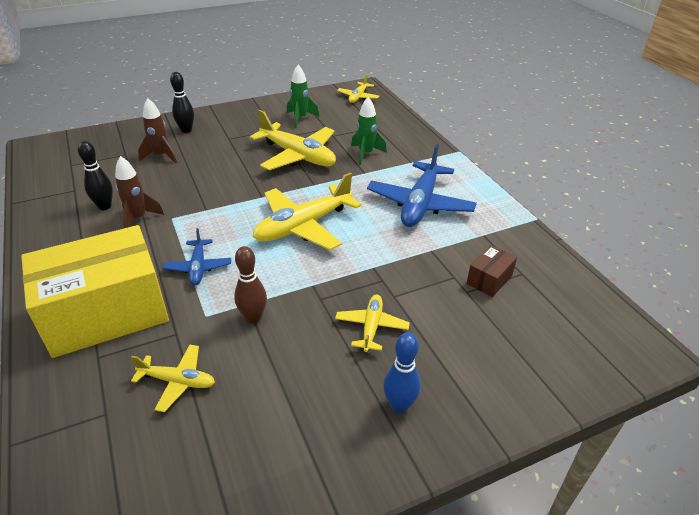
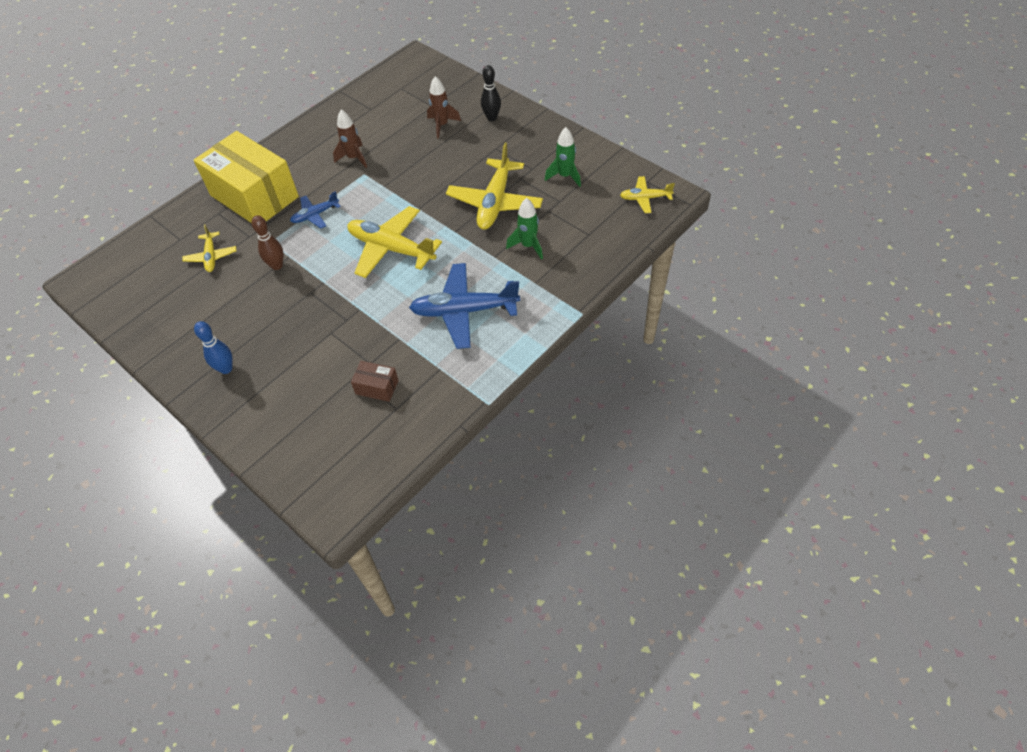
camera: 70 degrees right, 15 degrees up
(105, 206) = (359, 134): black bowling pin -> none
(371, 327) = (292, 330): yellow plane -> none

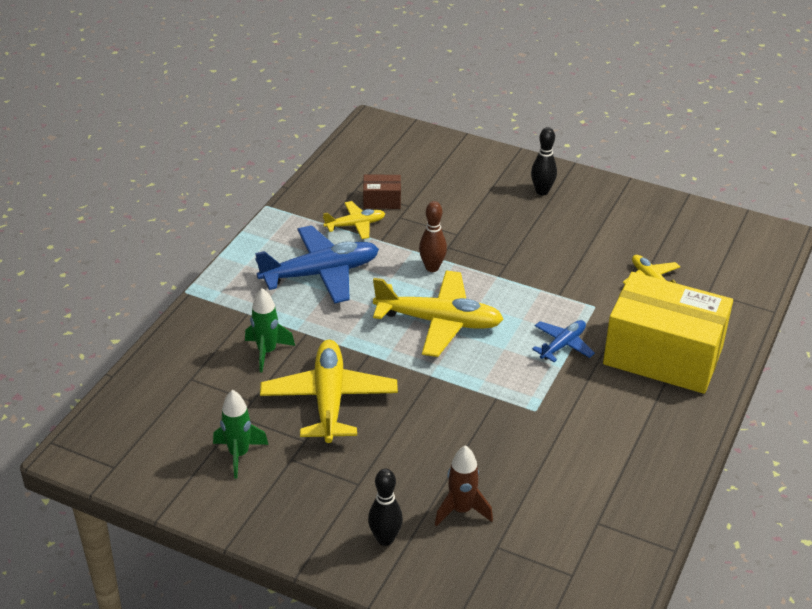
camera: 160 degrees right, 15 degrees down
(226, 369) = (542, 191): blue bowling pin -> black bowling pin
(277, 265) = (565, 283): brown bowling pin -> brown bowling pin (432, 267)
(354, 158) = (566, 431): brown rocket -> none
(645, 198) = (116, 440): yellow plane -> yellow plane (355, 225)

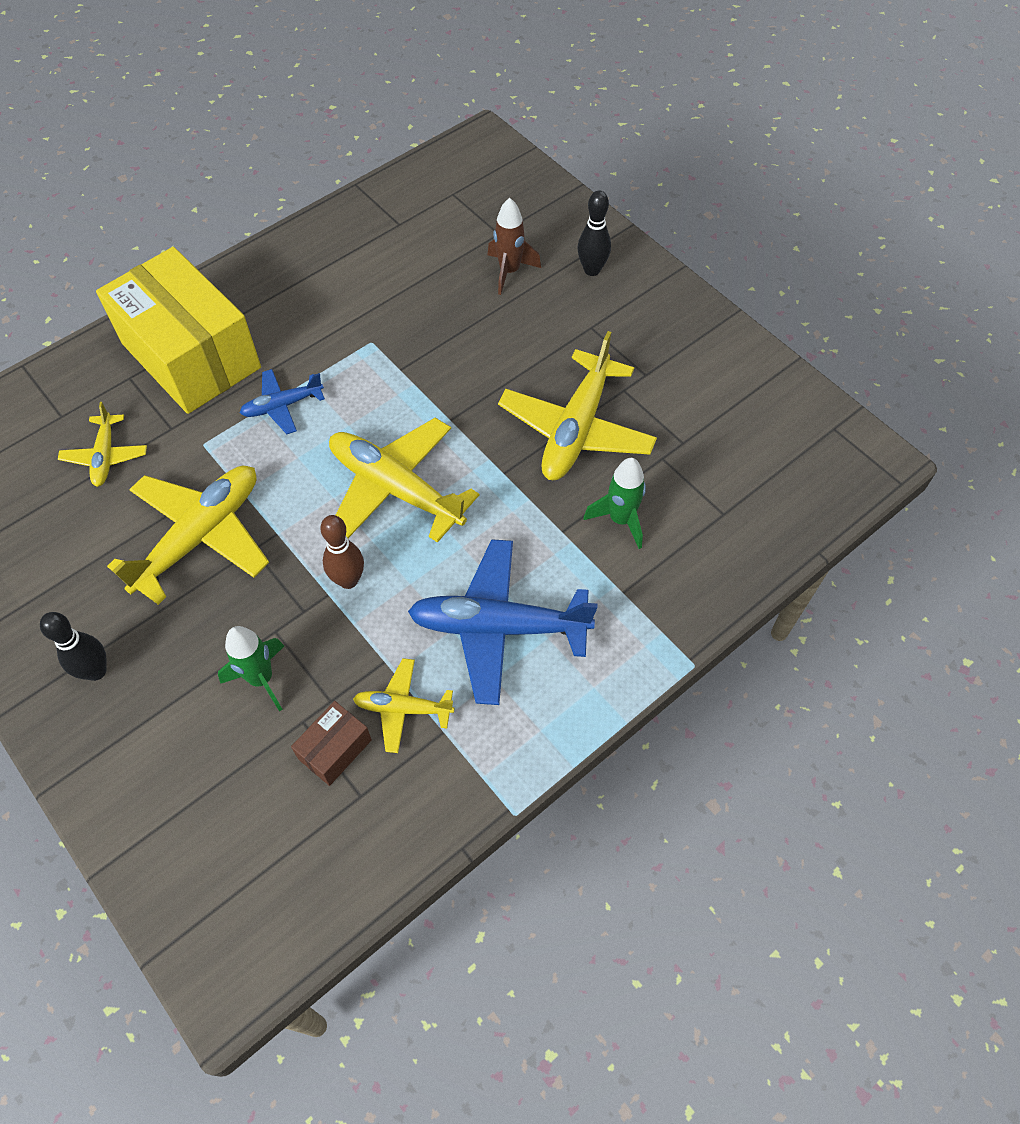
camera: 155 degrees left, 20 degrees up
(239, 454) = (698, 397): green rocket -> green rocket (261, 678)
(382, 201) = (335, 749): brown box -> brown box turned 75 degrees counterclockwise
(545, 260) = (200, 536): none -> yellow plane

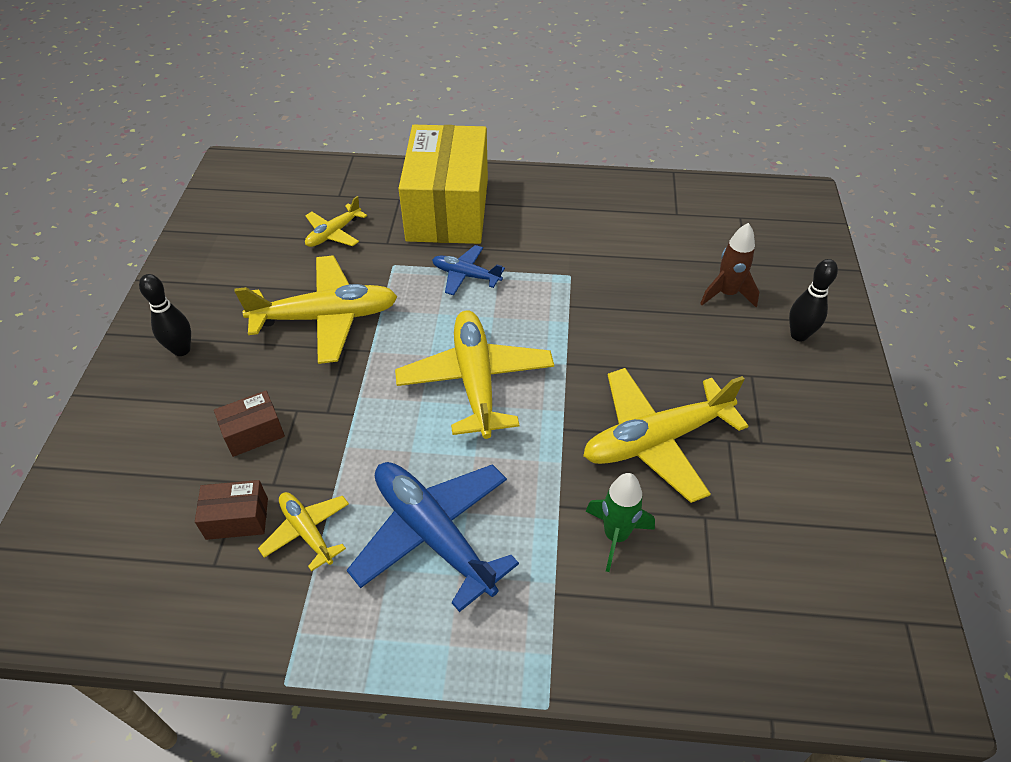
camera: 45 degrees right, 10 degrees down
(261, 678) = (253, 433): green rocket -> brown box
(348, 580) = (376, 415): brown bowling pin -> none

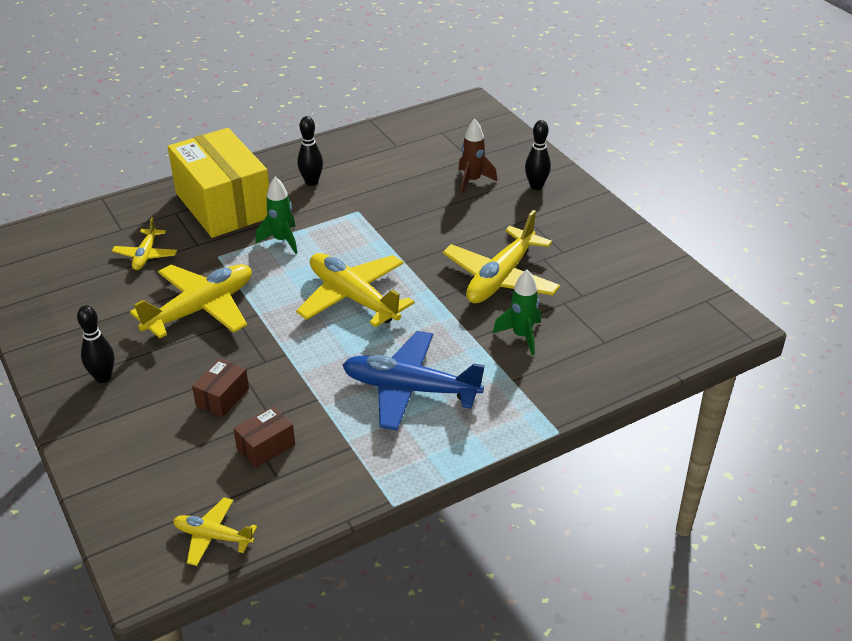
camera: 35 degrees left, 10 degrees down
(307, 532) = (324, 429): yellow plane -> yellow plane (213, 536)
(466, 275) = (282, 240): blue plane -> green rocket
(552, 220) = (311, 182): none -> black bowling pin

